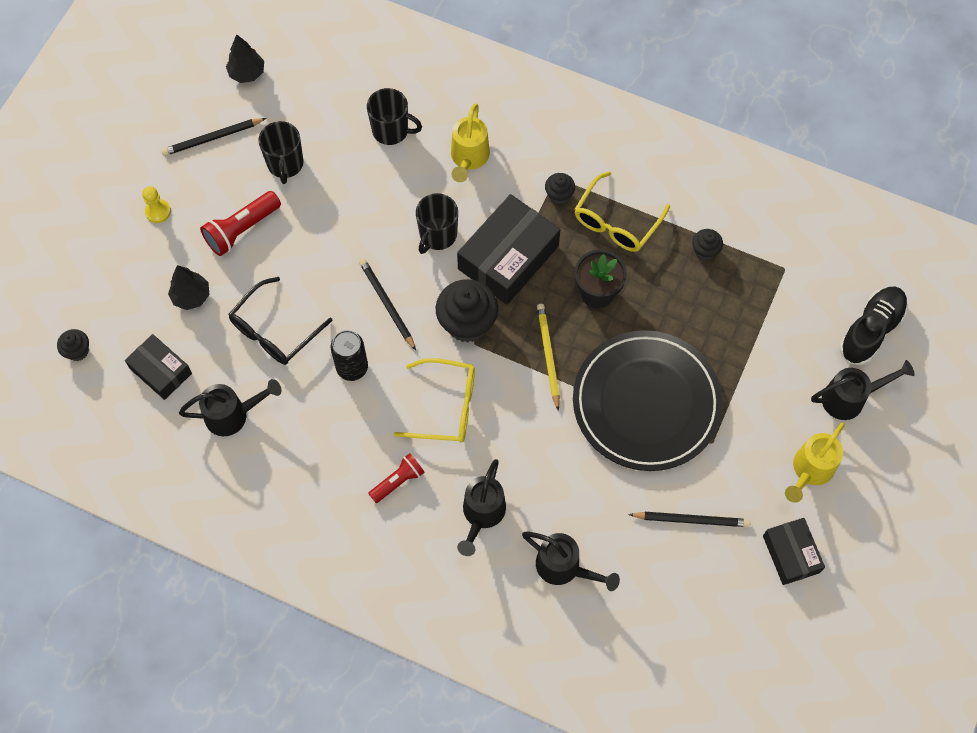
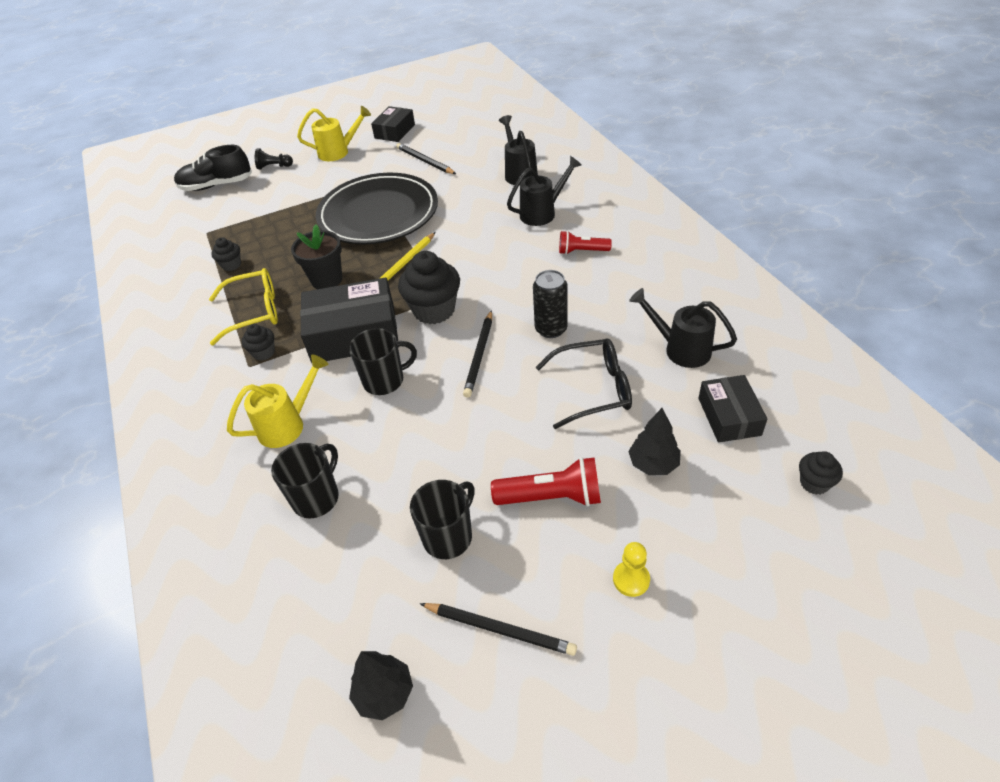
camera: 135 degrees left, 20 degrees down
(391, 130) = (317, 498): black mug -> black mug turned 60 degrees clockwise
(446, 406) = (505, 272): yellow glasses -> none
(849, 398) = (274, 167): black watering can -> black pawn

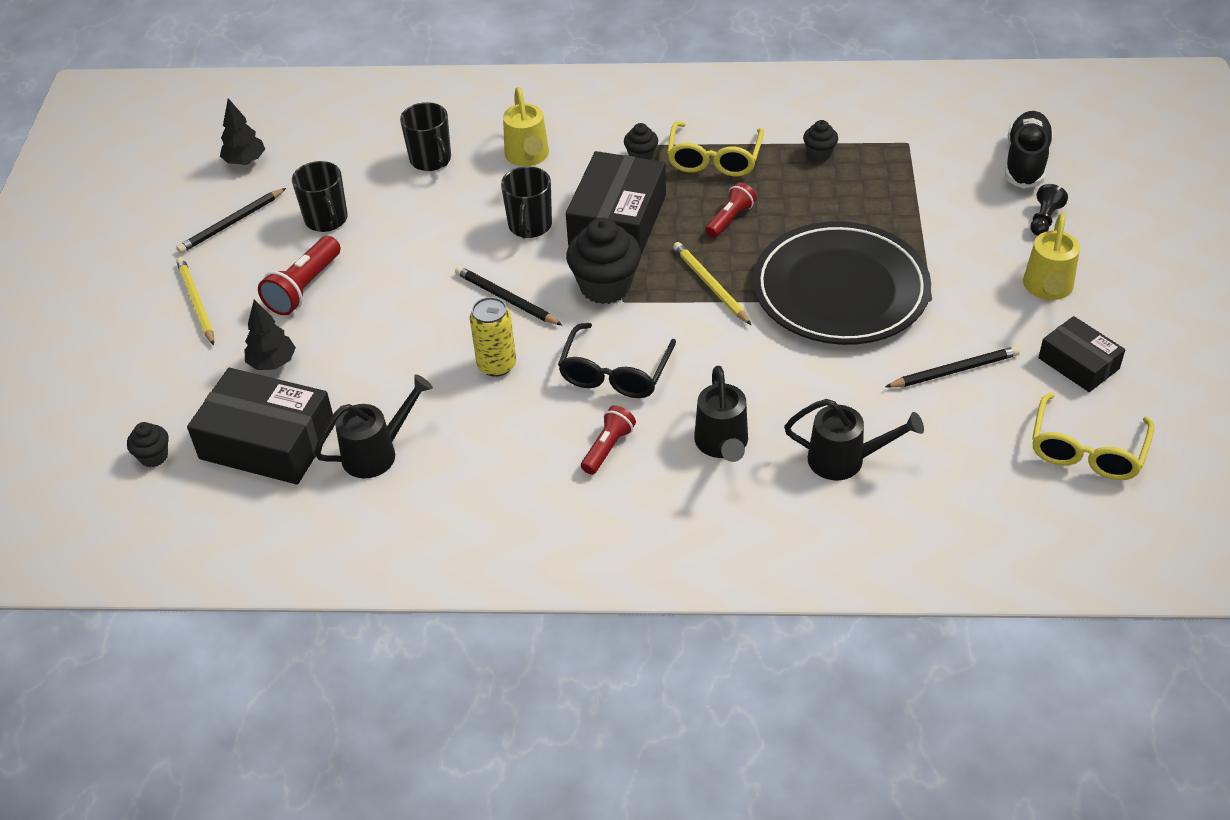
camera: 115 degrees right, 0 degrees up
(327, 280) = (730, 219): black flower pot -> red flashlight
(456, 116) = (1087, 450): none -> yellow glasses
(551, 329) = (496, 365): black can -> yellow can
(593, 389) = (388, 362): black glasses -> black glasses (615, 373)
(631, 579) = (196, 302): yellow pawn -> yellow pencil
(729, 416) = (267, 441): black box -> black box, size x1.71

